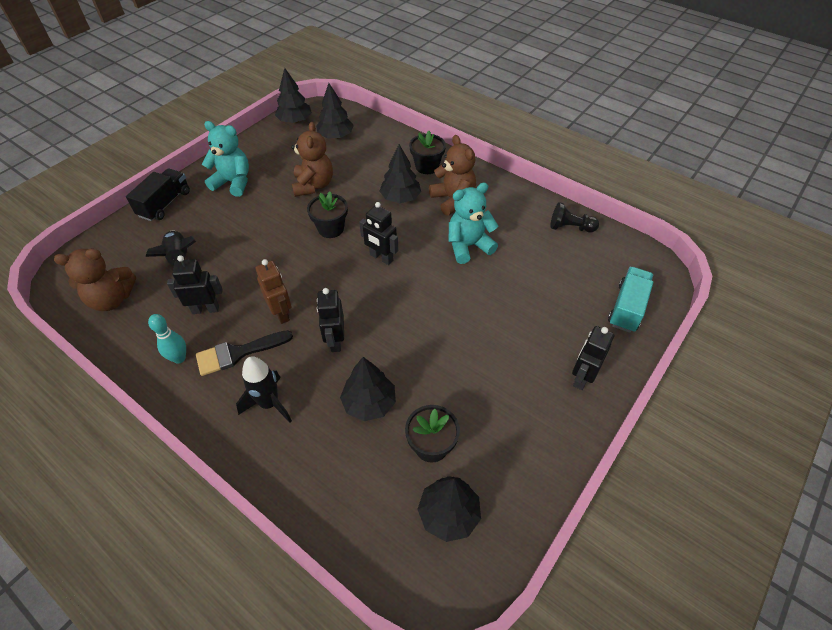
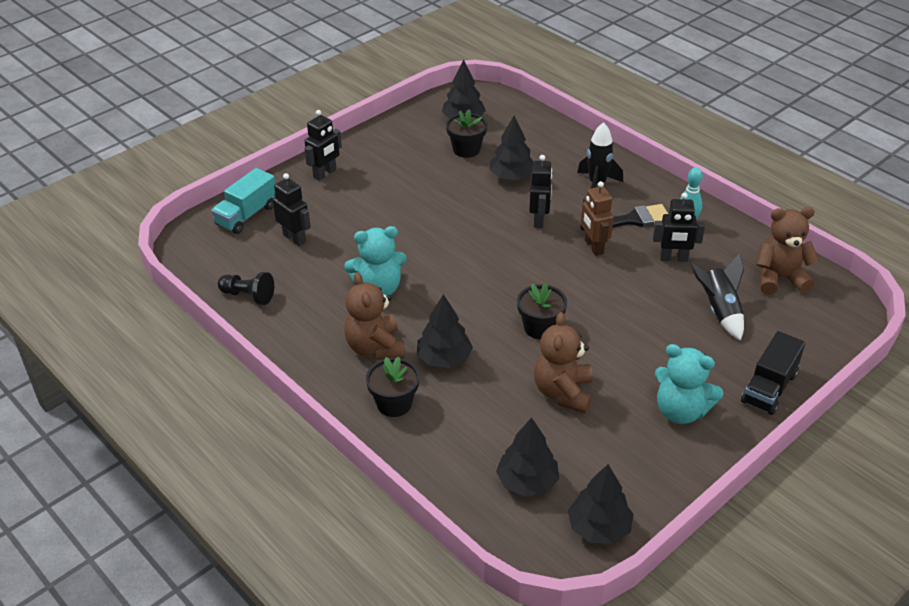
camera: 170 degrees left, 10 degrees down
(381, 258) = (482, 287): black robot -> black robot (294, 238)

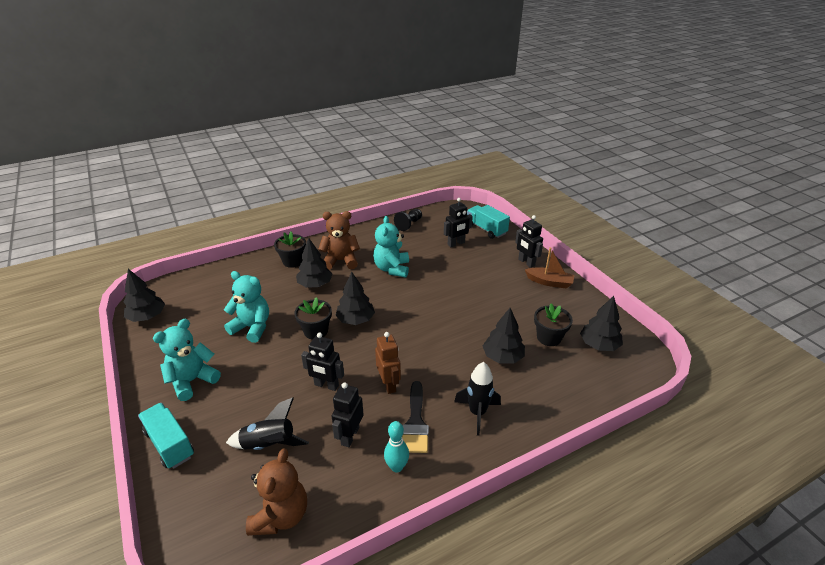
camera: 105 degrees right, 5 degrees down
(363, 154) = (549, 282): none -> brown boat
(527, 482) = (201, 297): black tree -> black tree (355, 320)
(539, 220) = (437, 359): black robot -> black robot (326, 385)
(563, 392) = (252, 327): brown teddy bear -> turquoise teddy bear
(593, 247) = (389, 384): brown robot -> brown robot turned 75 degrees clockwise
(769, 388) = (169, 444): black truck -> turquoise truck

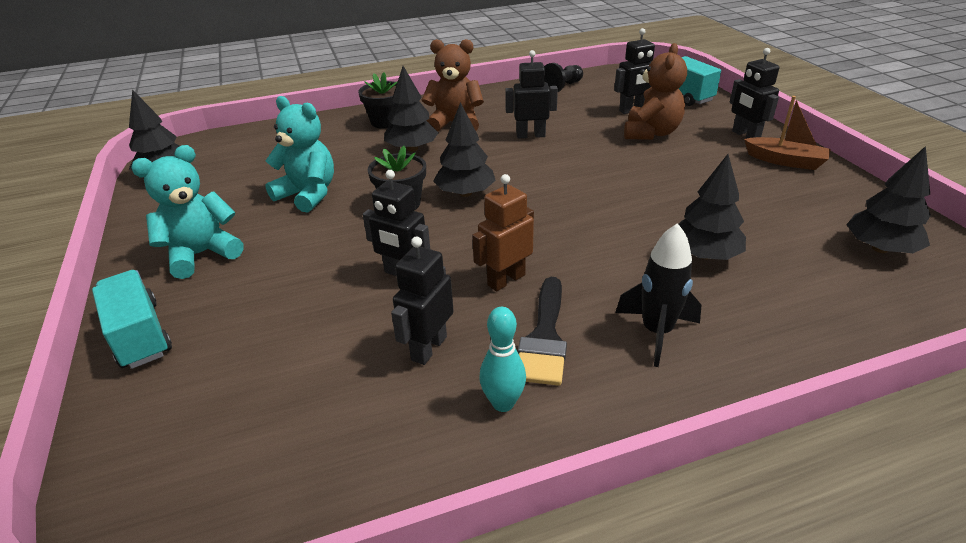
camera: 10 degrees right, 0 degrees up
(269, 444) = (293, 349): black rocket -> none
(281, 515) = (285, 461): brown teddy bear -> brown teddy bear (651, 133)
(389, 384) = (506, 280): brown robot -> brown robot turned 120 degrees counterclockwise
(392, 269) = (530, 135): turquoise teddy bear -> black robot
(549, 337) = (787, 233): black flower pot -> none

